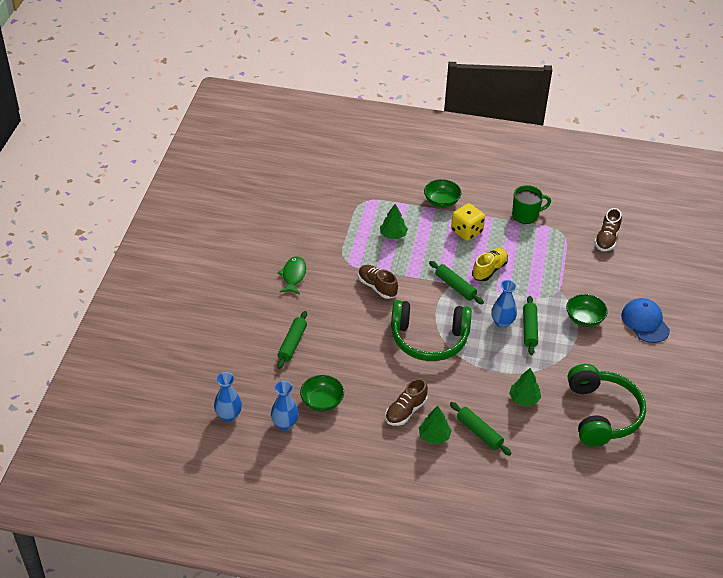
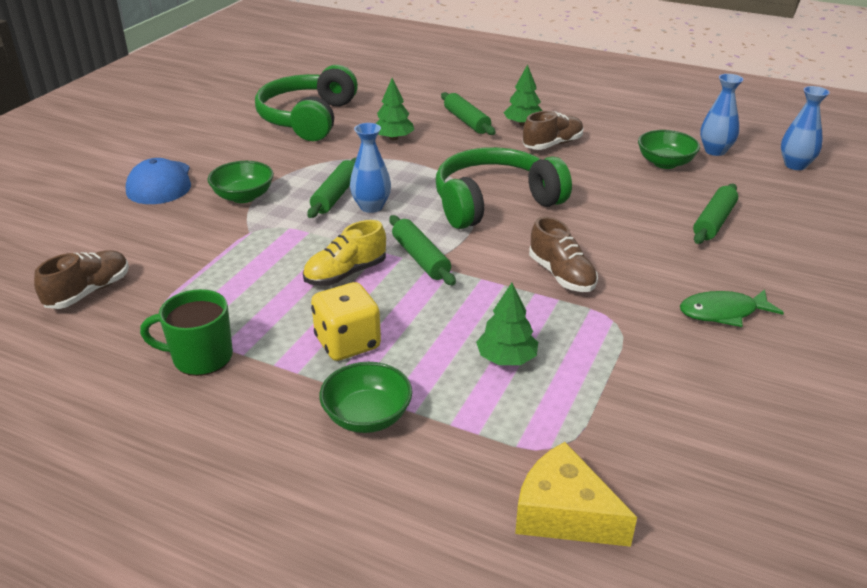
camera: 165 degrees left, 10 degrees down
(293, 275) = (723, 312): green fish -> green fish turned 60 degrees clockwise
(357, 180) = (564, 513): none -> yellow cheese
(429, 339) = (494, 202): green headphones -> green headphones turned 45 degrees counterclockwise

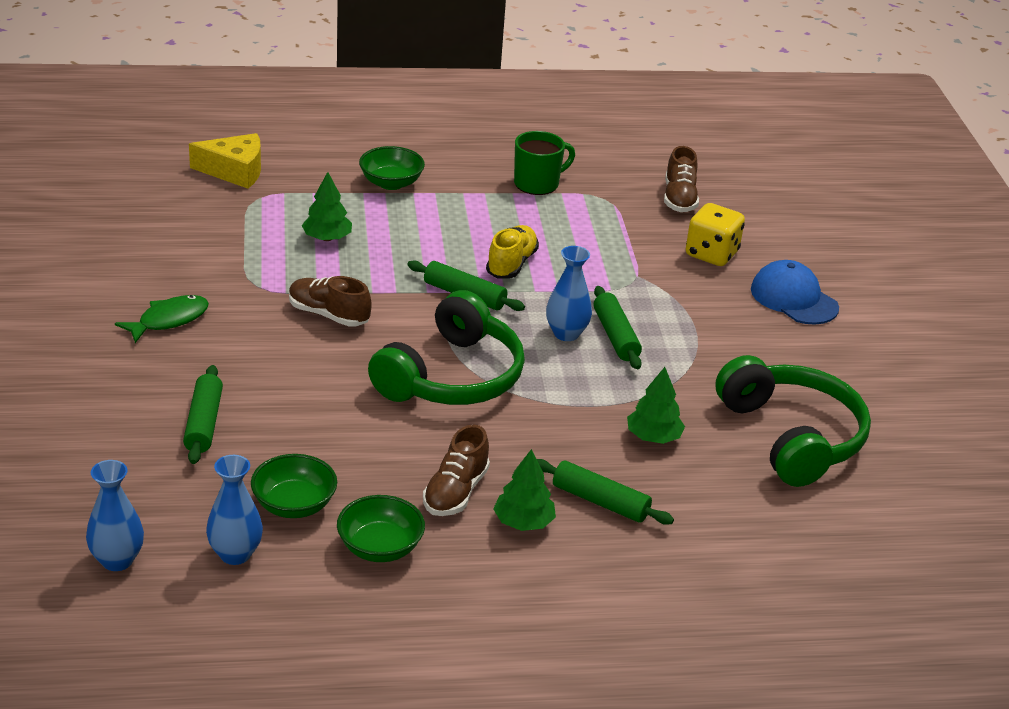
camera: 145 degrees right, 0 degrees up
(243, 196) = (697, 308): green bowl -> green bowl (380, 547)
(347, 343) = (450, 217): yellow dice -> yellow dice (711, 254)

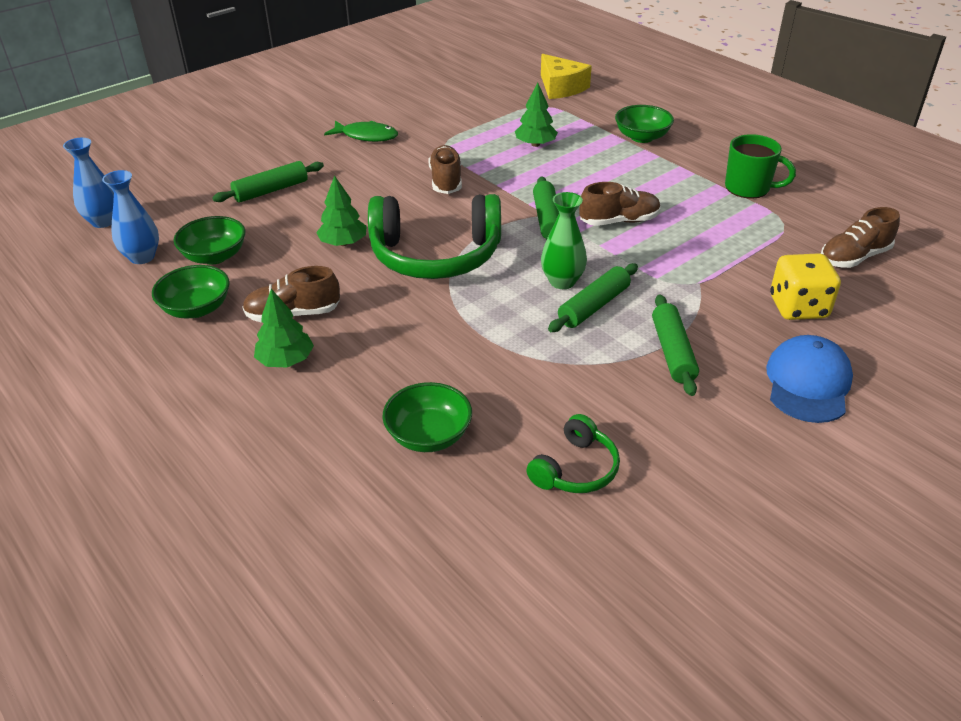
camera: 60 degrees right, 5 degrees up
(511, 264) = (619, 221): yellow shoe -> brown shoe
(566, 333) = (562, 282): blue vase -> green vase
(600, 501) = (351, 389): green rolling pin -> green rolling pin (673, 352)
(653, 437) = (474, 383): green tree -> green tree (343, 243)
(695, 486) = (428, 435): none -> green bowl
(791, 437) = (575, 469): green headphones -> green headphones, size x0.50

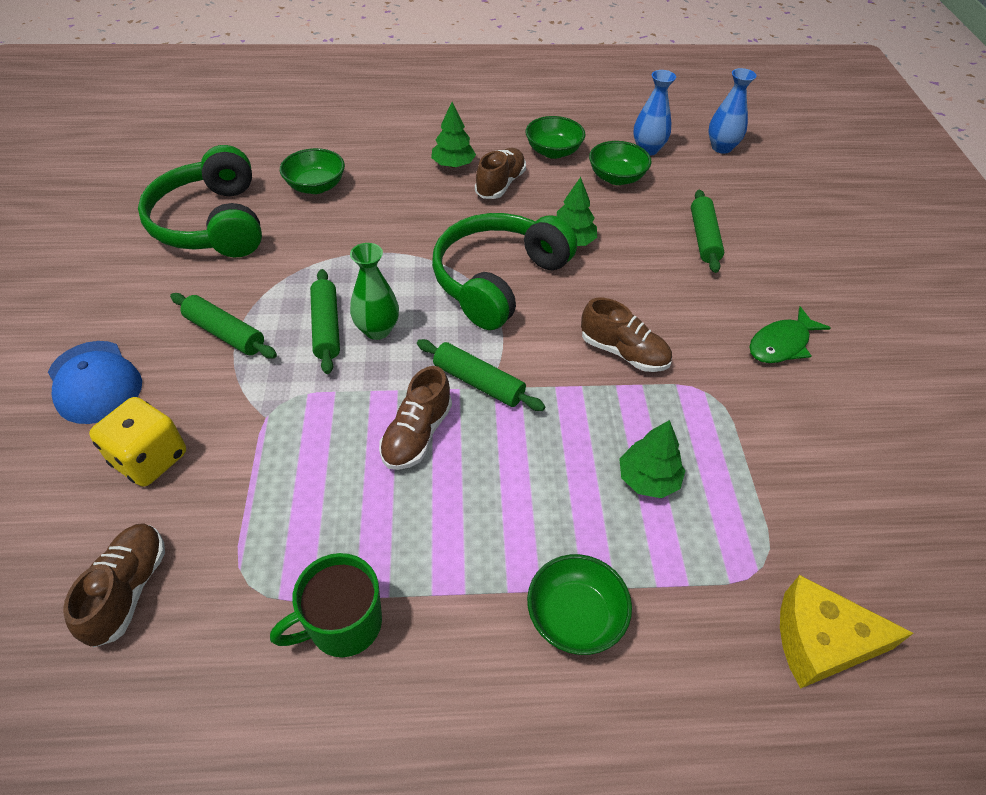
camera: 125 degrees right, 10 degrees up
(575, 469) = (212, 223): green headphones -> green headphones, size x2.00

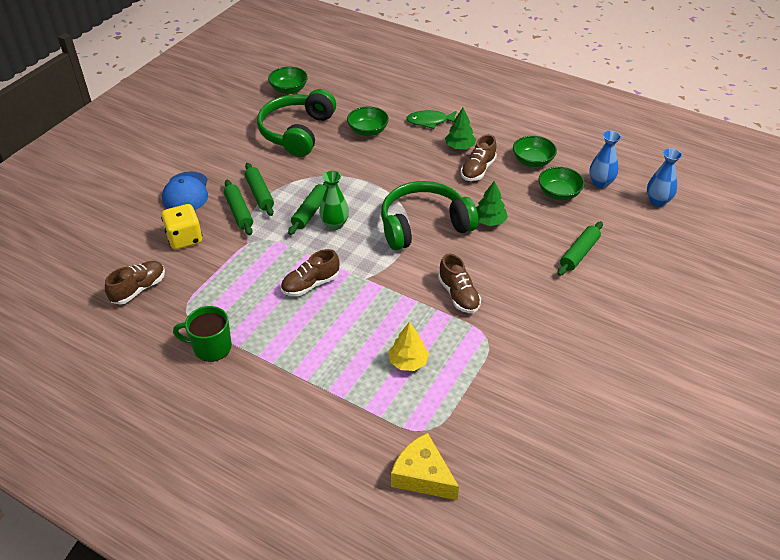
camera: 35 degrees right, 5 degrees down
(478, 382) = (363, 274): green rolling pin -> green rolling pin (239, 212)
(500, 184) = (478, 170): brown shoe -> brown shoe turned 150 degrees clockwise
(575, 616) = (313, 399): green bowl -> green bowl (289, 89)
(648, 479) = (408, 362): green tree -> yellow tree
(781, 344) = (562, 334): green fish -> green fish (430, 121)

